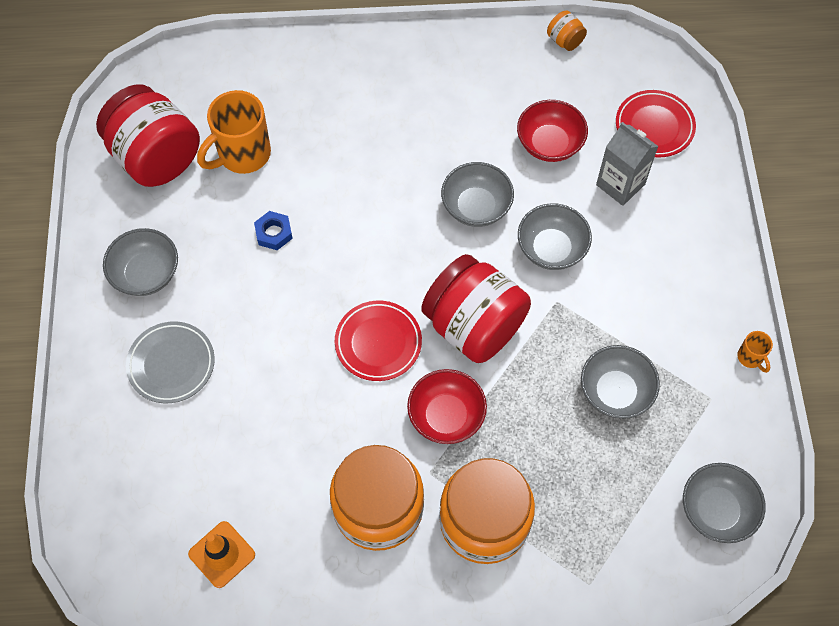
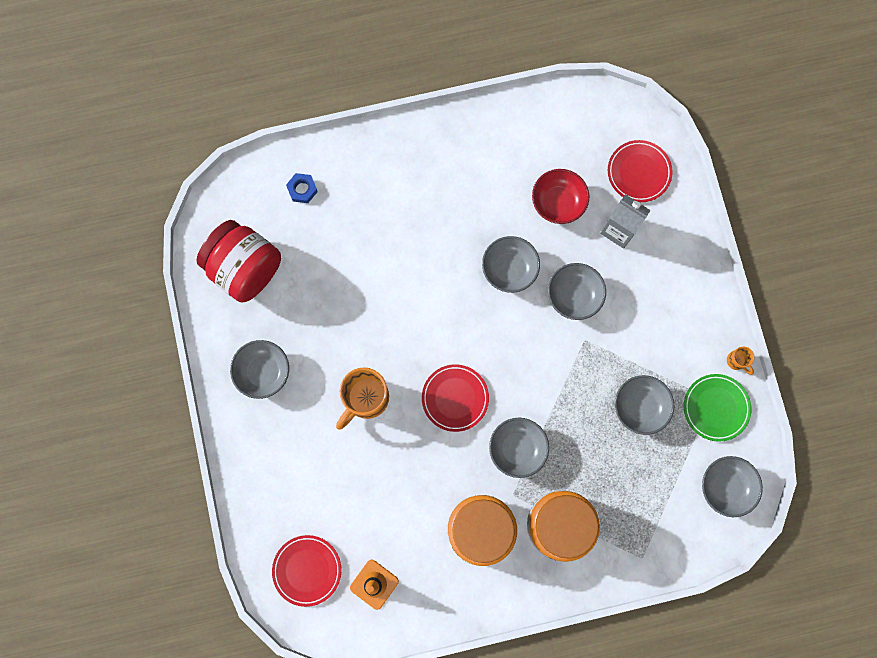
camera: 10 degrees left, 15 degrees up
(138, 520) = (307, 570): none -> red plate
(171, 364) = (301, 443): grey plate -> none
(242, 155) = (314, 254): orange mug -> orange mug (366, 399)
(274, 233) = (355, 319): blue nut -> blue nut (302, 189)
(446, 416) = (517, 448): red bowl -> grey bowl
(474, 326) = (525, 371): red jar -> none
(565, 40) = (555, 103): orange jar -> none
(716, 409) = (715, 408): none -> green plate

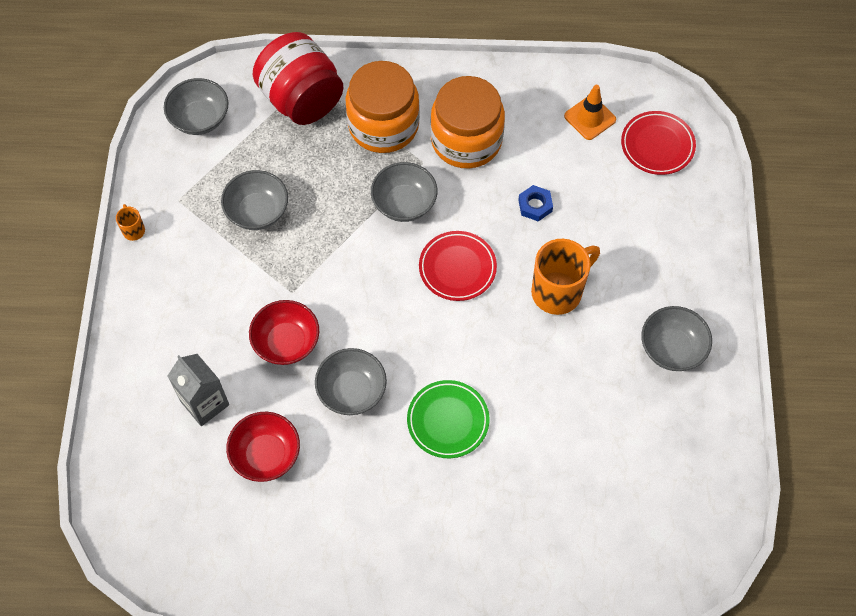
camera: 165 degrees left, 15 degrees down
(245, 268) = (674, 473): red jar -> red jar (301, 99)
(302, 189) = (584, 556): blue nut -> blue nut (535, 205)
(574, 295) = (286, 342): grey bowl -> red bowl
(638, 172) = (153, 466): red plate -> none
(715, 408) = (177, 191): green plate -> green plate (448, 421)

